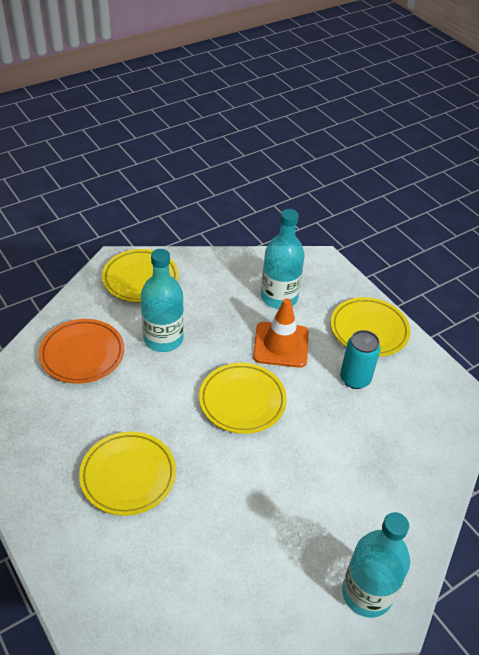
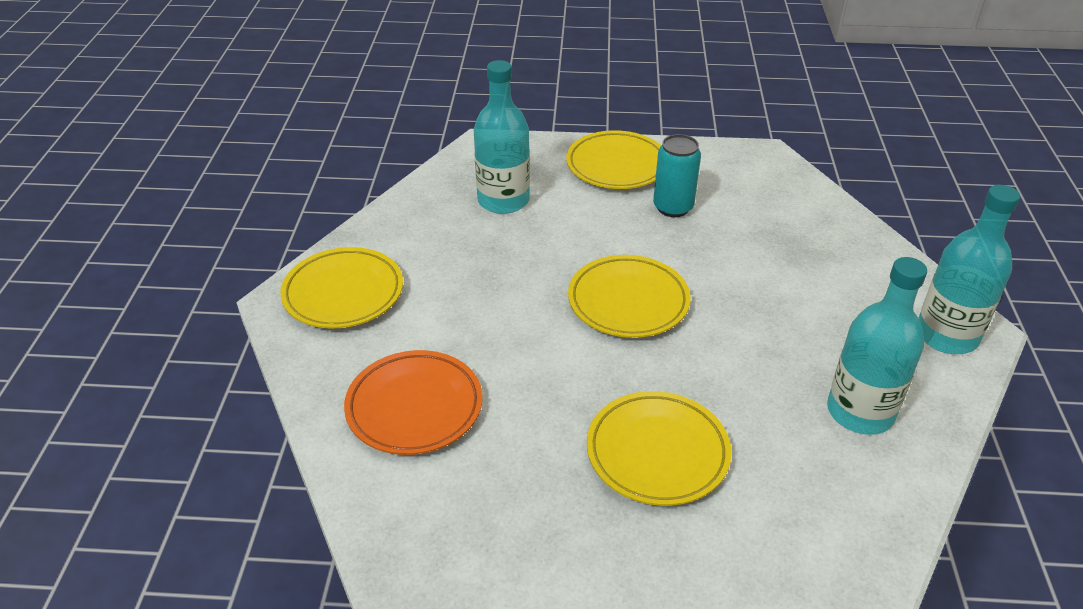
camera: 50 degrees left, 5 degrees down
(163, 339) = (467, 320): turquoise bottle -> turquoise bottle (860, 412)
(281, 345) = (575, 233): orange traffic cone -> none

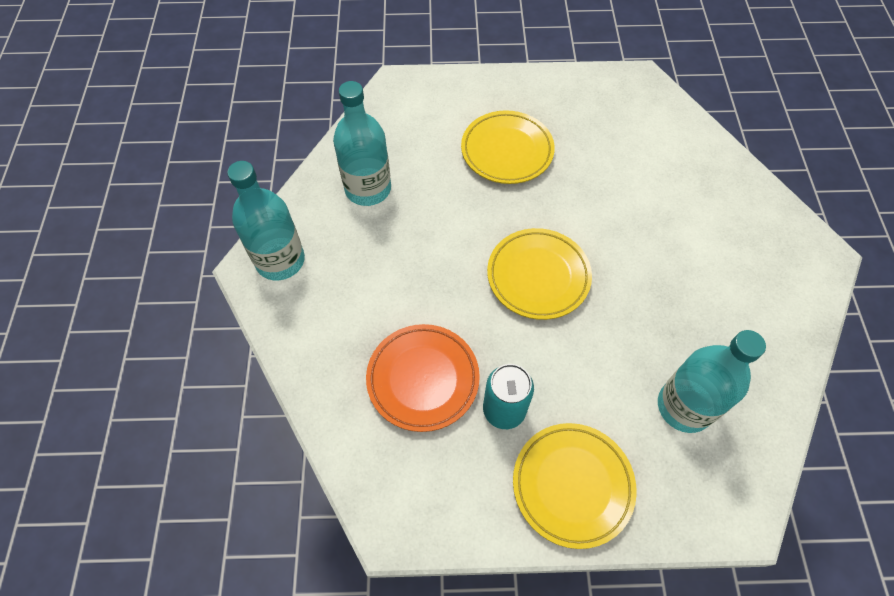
camera: 175 degrees right, 20 degrees up
(343, 293) = (779, 267): yellow plate -> none
(414, 407) = (674, 170): orange plate -> orange plate (423, 379)

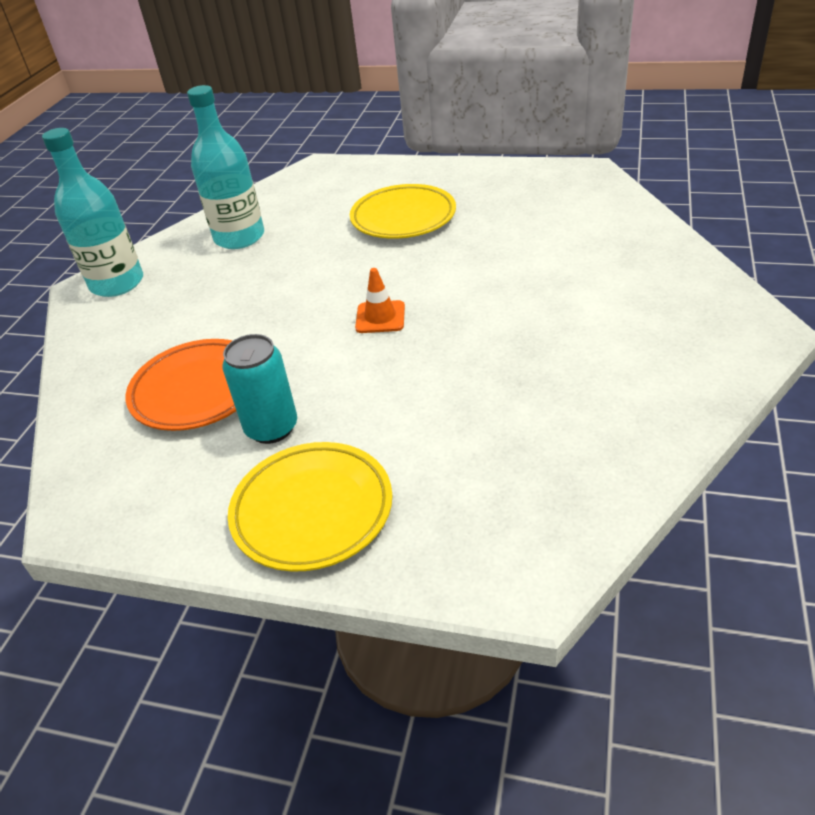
camera: 20 degrees right, 20 degrees down
(538, 276) = (380, 317): yellow plate -> orange traffic cone
(684, 406) = (500, 453): turquoise bottle -> none

